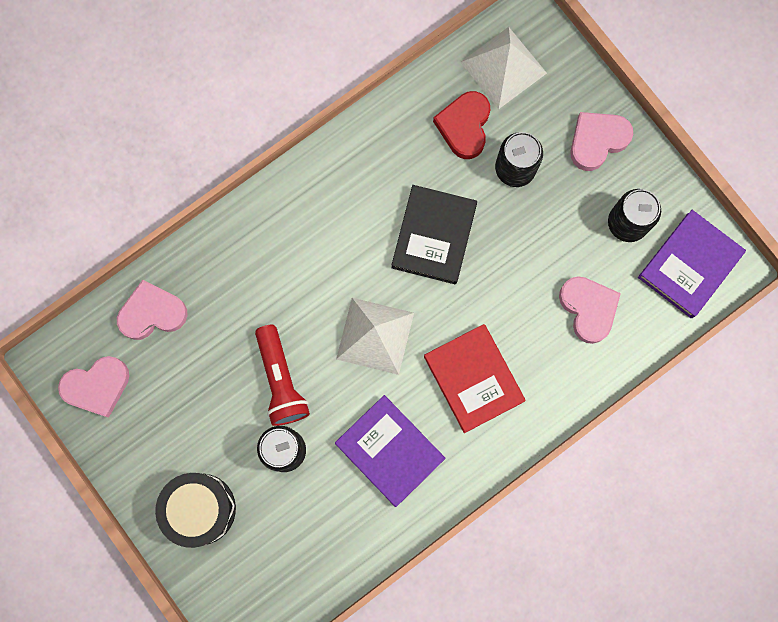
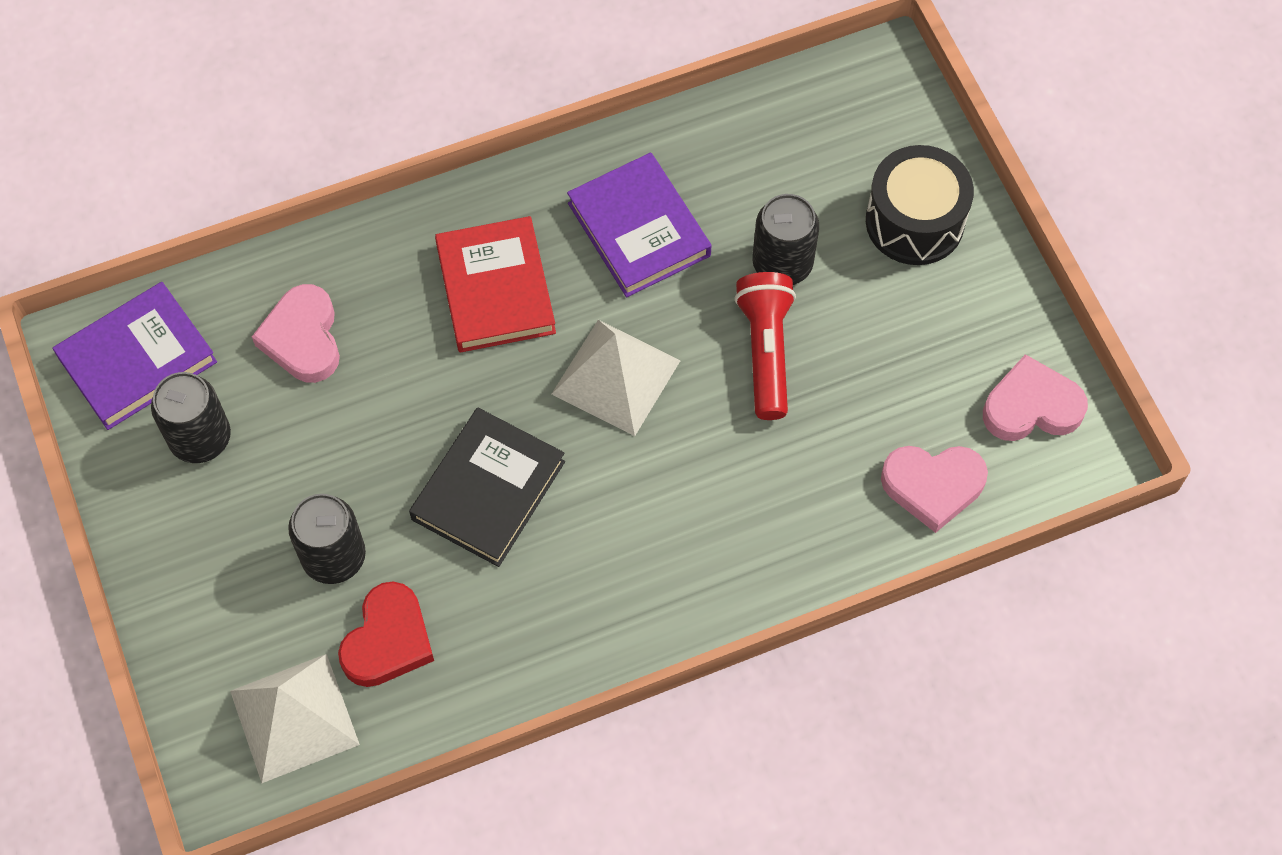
camera: 165 degrees left, 15 degrees down
(597, 141) = (195, 566): pink heart -> none

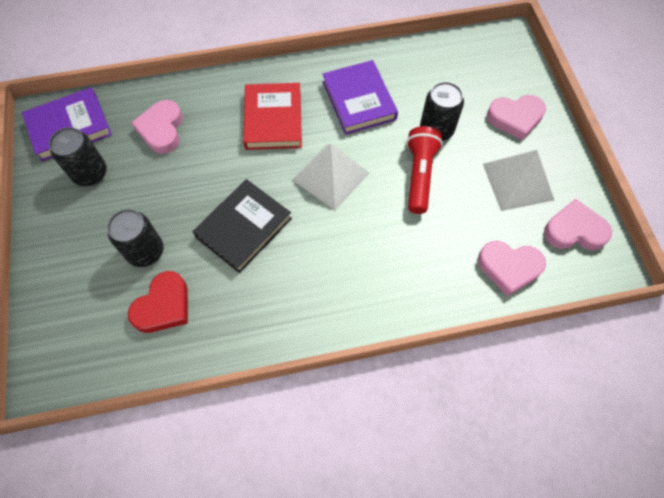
camera: 10 degrees right, 0 degrees up
(294, 717) = (95, 344): white pyramid -> white pyramid (517, 181)
(914, 221) = (515, 118): black drum -> pink heart

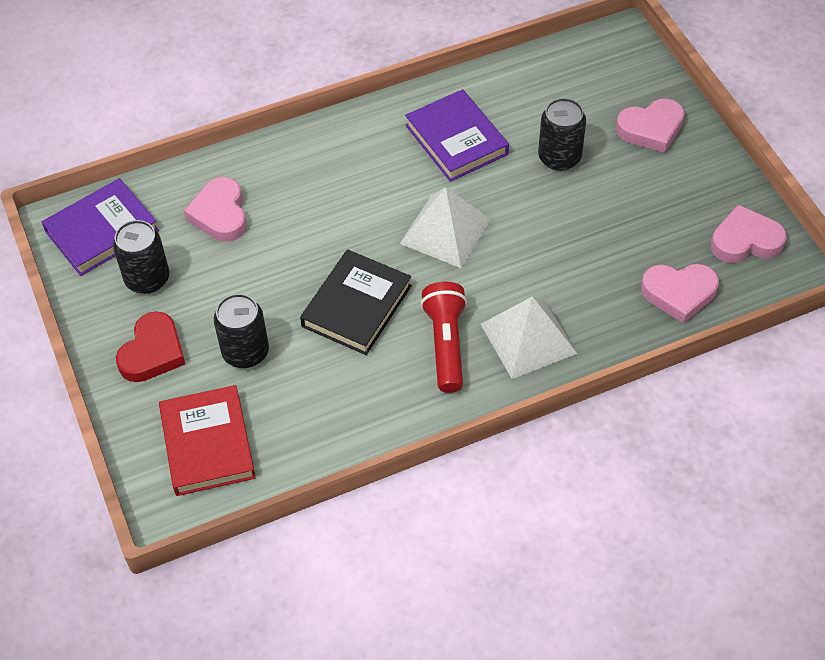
camera: 10 degrees left, 10 degrees down
(163, 306) = (286, 406): red heart -> red heart (153, 352)
(273, 119) = (356, 179): red book -> red book (207, 444)
(419, 175) = (551, 212): red flashlight -> red flashlight (445, 344)
(517, 181) = (669, 199): white pyramid -> white pyramid (528, 338)

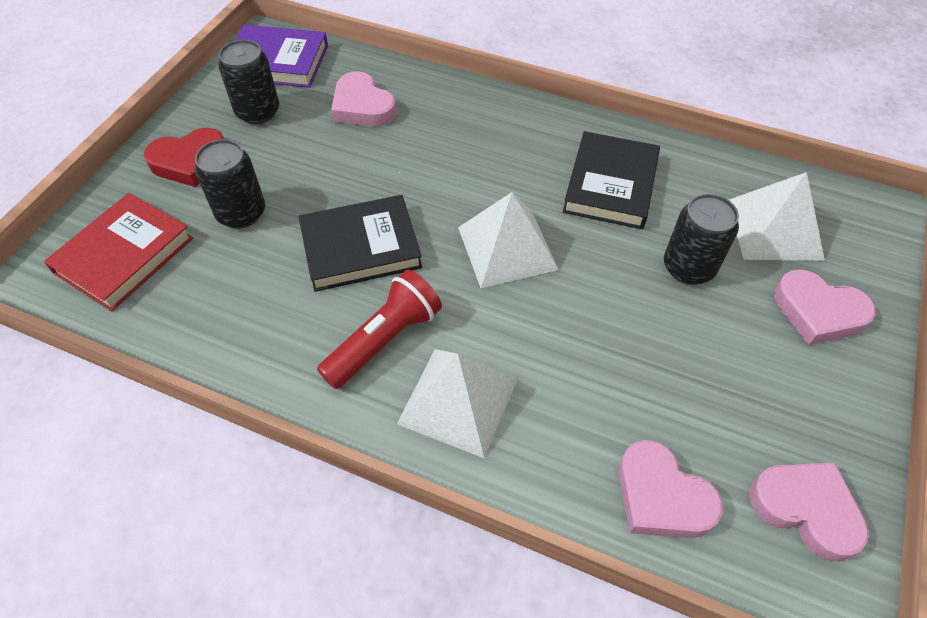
camera: 45 degrees right, 0 degrees up
(220, 214) = (362, 106): pink heart -> pink heart turned 75 degrees counterclockwise
(456, 140) = (610, 185): purple book -> black book
(579, 94) = (774, 229): none -> white pyramid

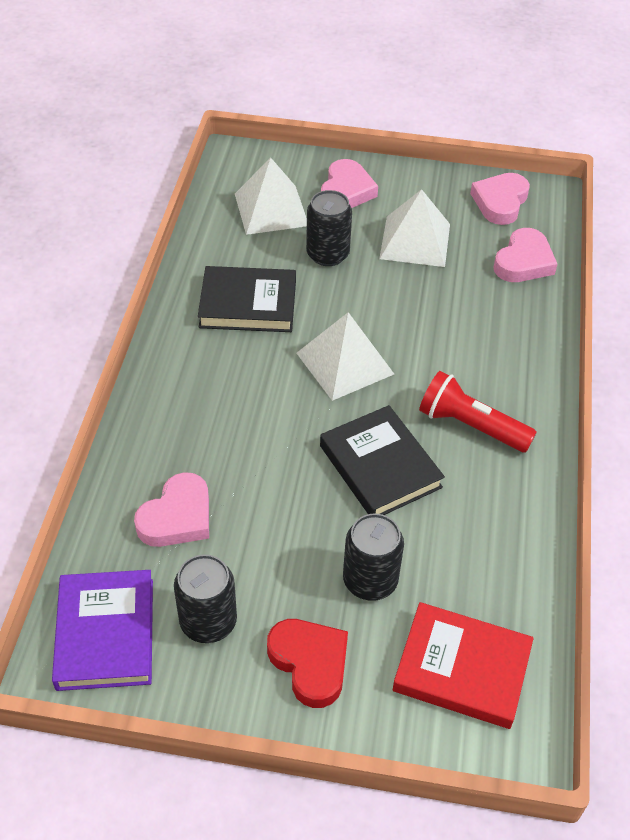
camera: 105 degrees left, 5 degrees down
(458, 400) = (503, 370): white pyramid -> white pyramid (415, 241)

